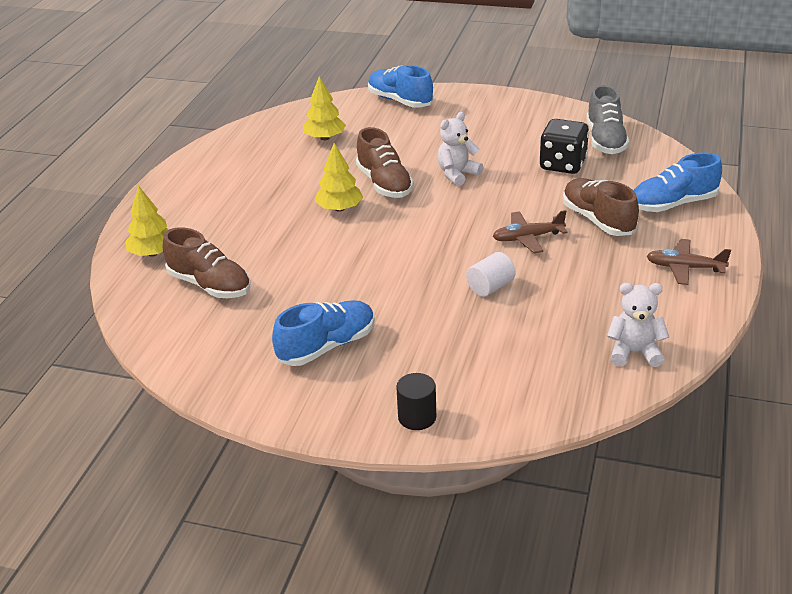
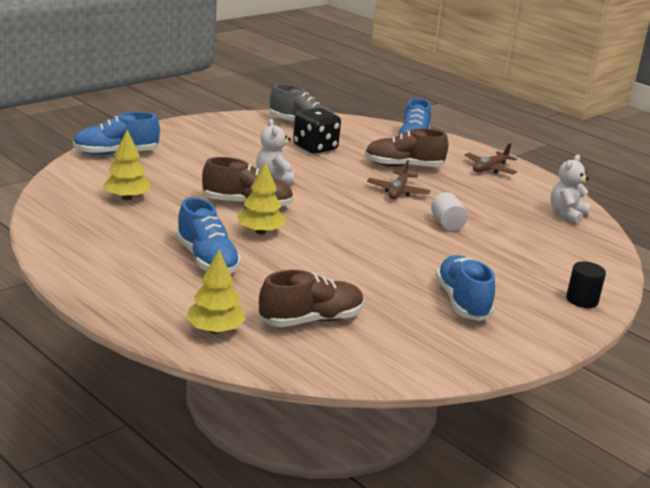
camera: 65 degrees left, 10 degrees down
(260, 207) = (207, 260): none -> blue shoe

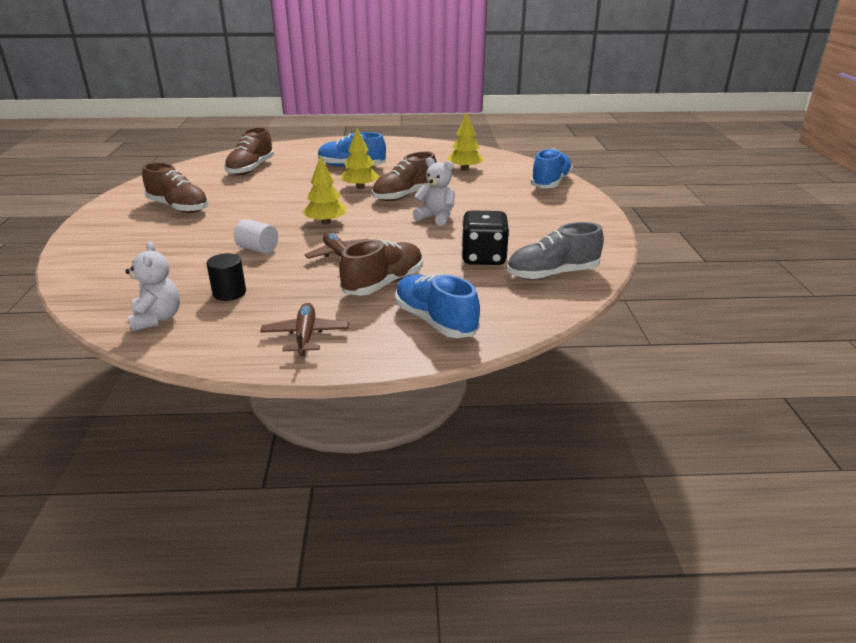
camera: 135 degrees right, 5 degrees up
(215, 330) = (285, 151): yellow tree -> yellow tree (326, 222)
(462, 302) = (179, 207): blue shoe -> brown shoe
(582, 300) = (89, 244): black cylinder -> black cylinder (229, 293)

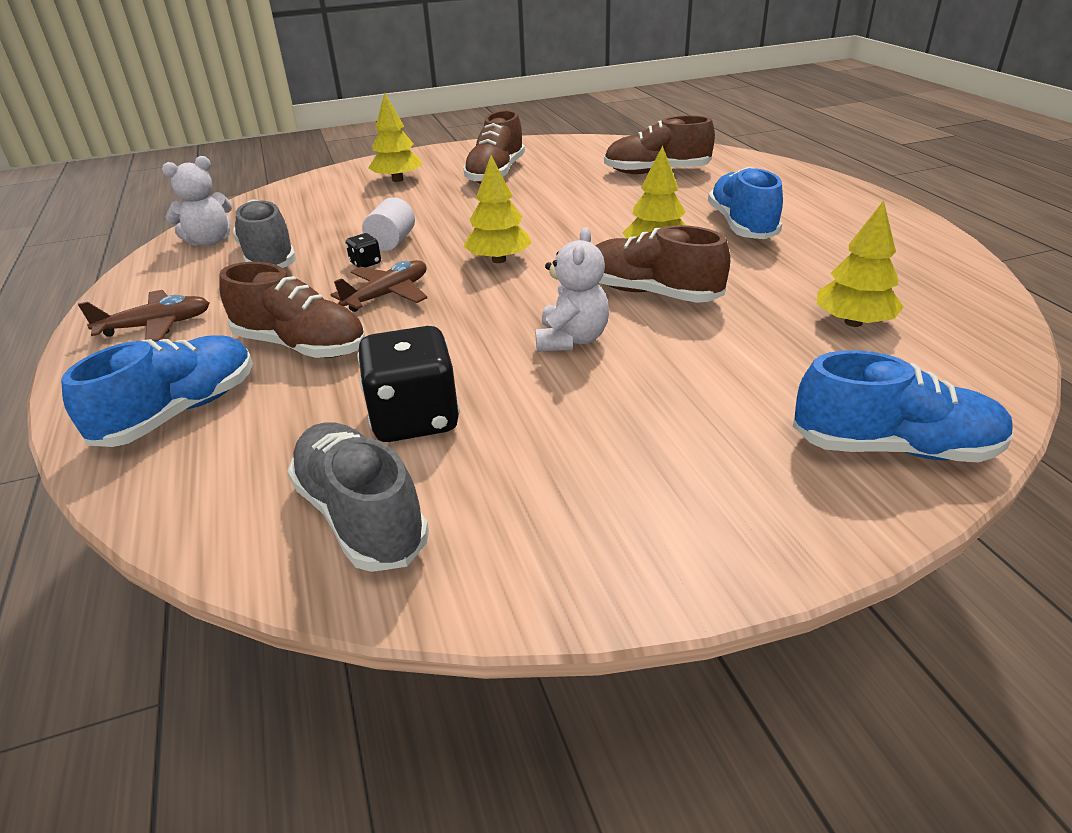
camera: 75 degrees right, 5 degrees up
(132, 239) = (397, 180): none -> yellow tree
(229, 293) = (269, 258): black cylinder -> grey shoe
(283, 259) = (365, 263): none -> black dice

